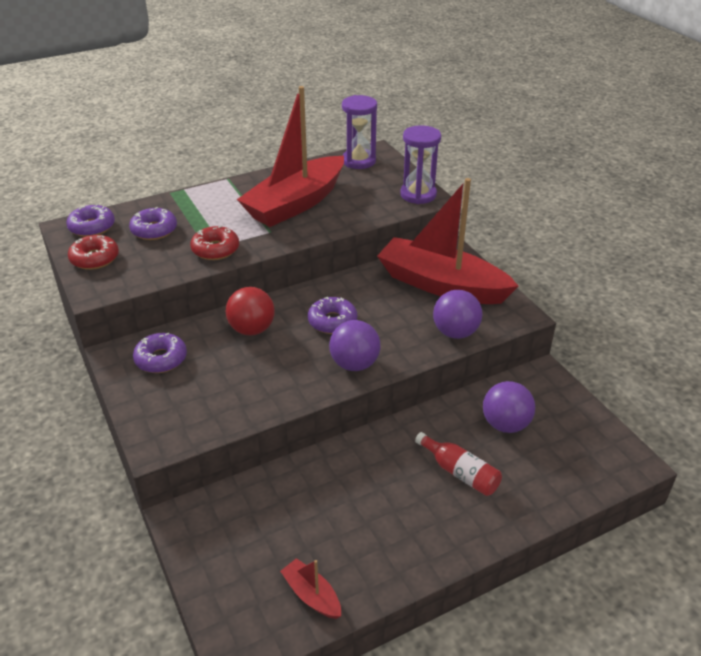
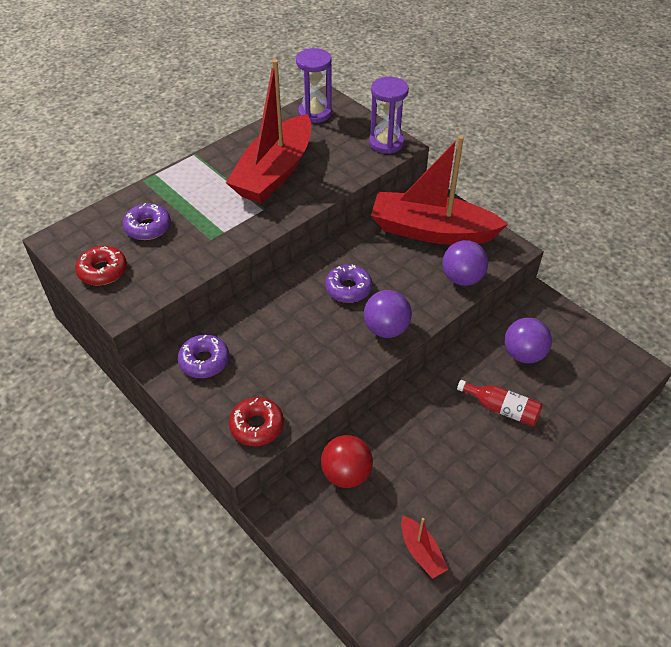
camera: 15 degrees left, 10 degrees up
(92, 227) = (82, 235): purple donut -> none
(215, 249) = (219, 238): red donut -> red donut (257, 426)
(252, 329) = (277, 312): red ball -> red ball (346, 474)
(312, 595) = (421, 552): red boat -> red boat turned 150 degrees counterclockwise

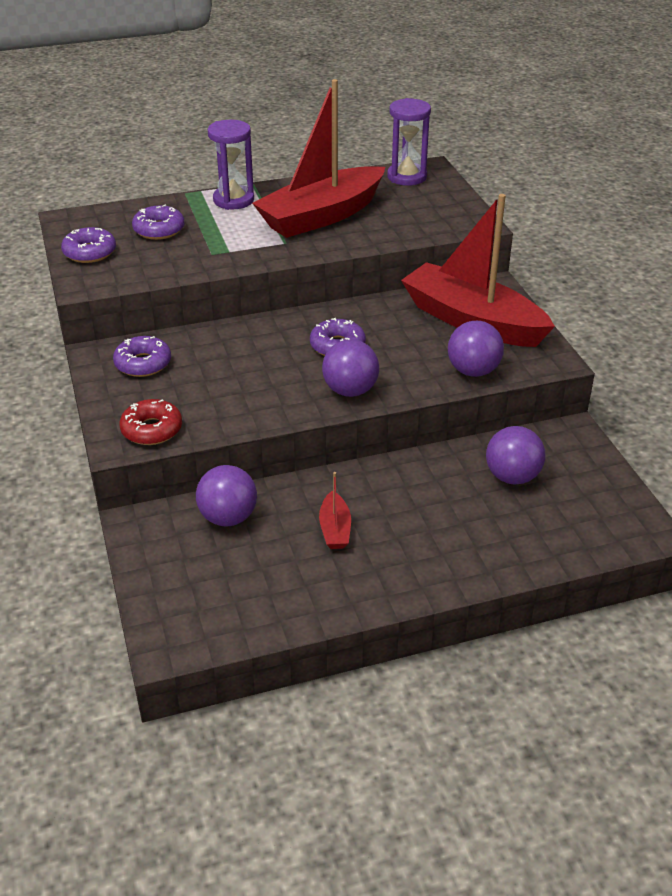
camera: 25 degrees right, 10 degrees down
(103, 271) = (90, 252): red donut -> purple donut
(346, 474) = (228, 517): red ball -> purple ball
(386, 143) = (465, 218): purple hourglass -> purple hourglass (233, 200)
(421, 552) = (254, 610): red boat -> red boat (335, 529)
(502, 408) = (446, 517): red bottle -> none

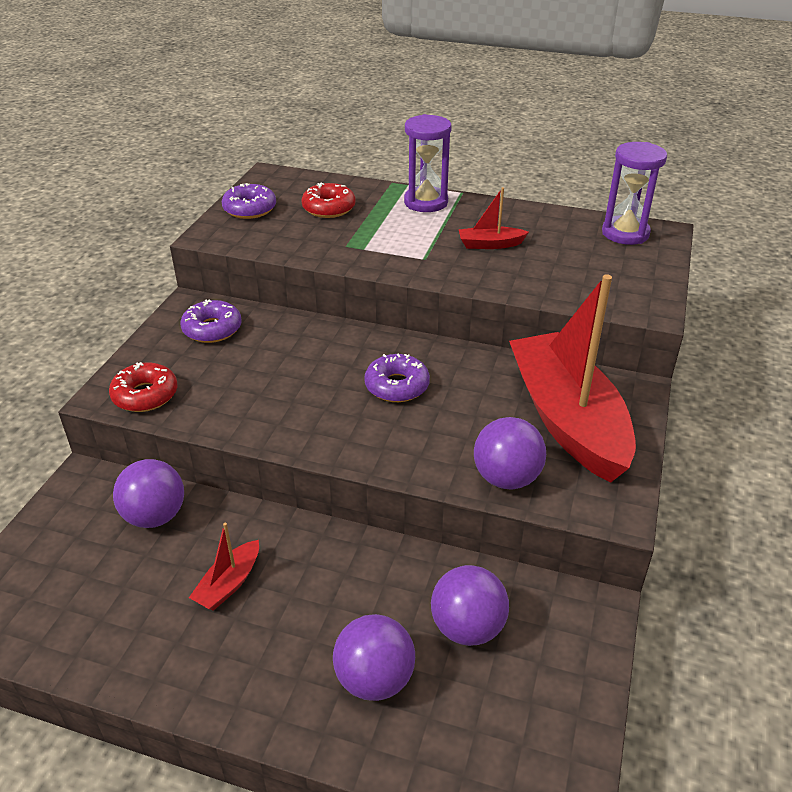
camera: 35 degrees right, 0 degrees up
(159, 230) = (329, 208): purple donut -> red donut
(321, 216) = (490, 244): red boat -> red boat, size x0.40
(350, 391) = (356, 440): purple ball -> purple ball (374, 679)

